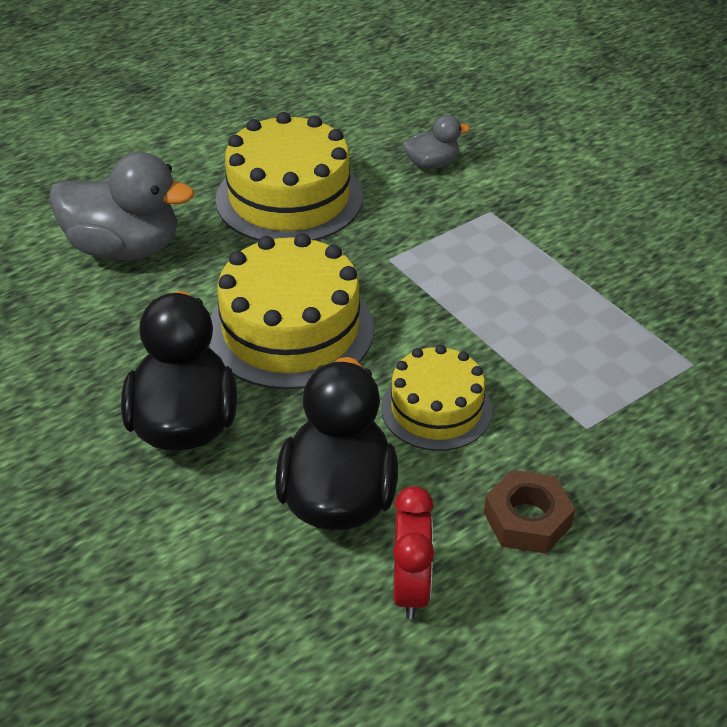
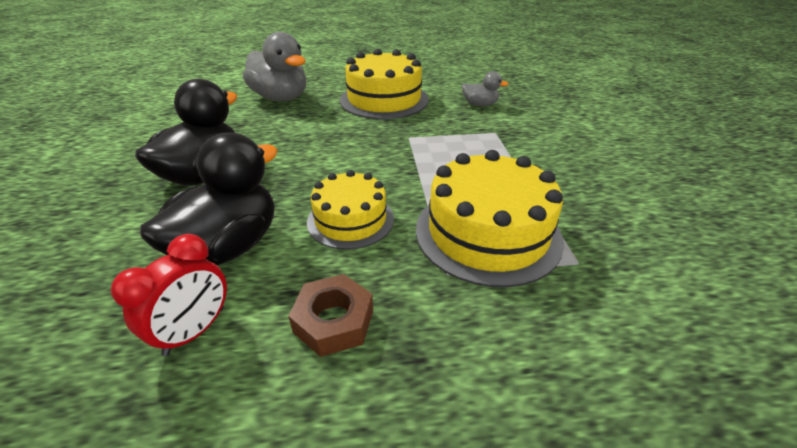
camera: 30 degrees right, 5 degrees down
(290, 329) = (315, 151): yellow cake -> yellow cake (487, 233)

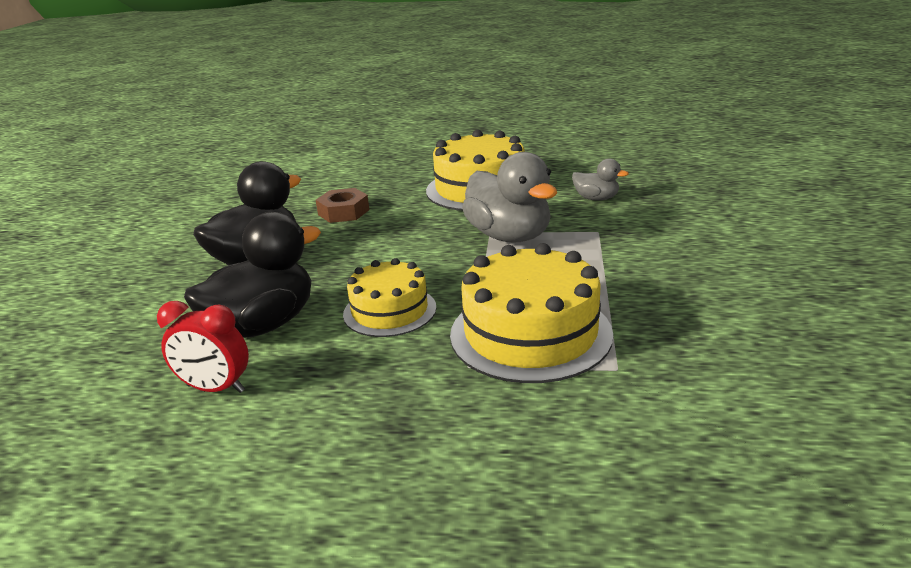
camera: 15 degrees right, 10 degrees down
(195, 331) = (215, 388): red clock -> red clock turned 60 degrees clockwise
(281, 98) = (361, 184): grey duck -> grey duck (509, 236)
(334, 321) = (339, 394): brown nut -> brown nut (343, 212)

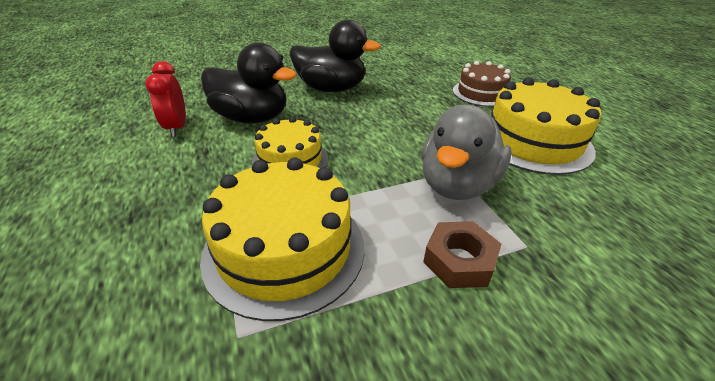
camera: 60 degrees right, 10 degrees up
(343, 212) = (423, 95): brown nut -> brown nut (459, 261)
(377, 185) = (481, 93): none -> brown cake
(596, 198) = (607, 224): grey duck -> none

